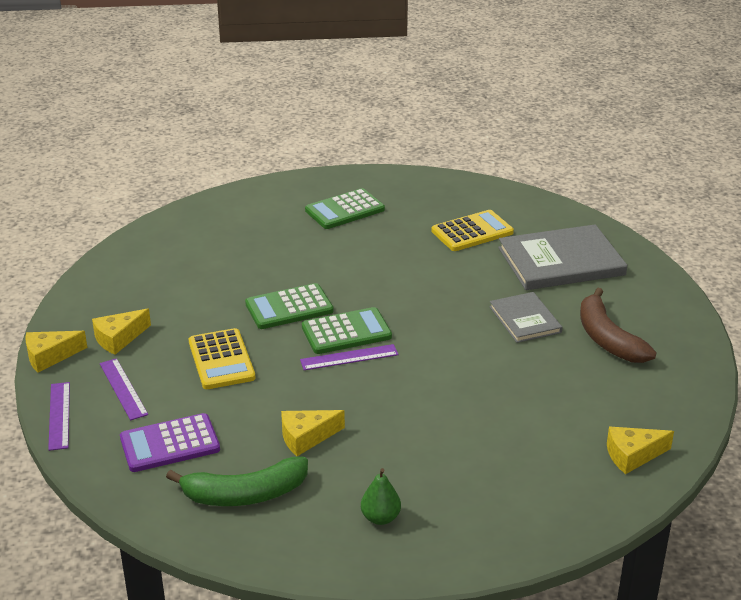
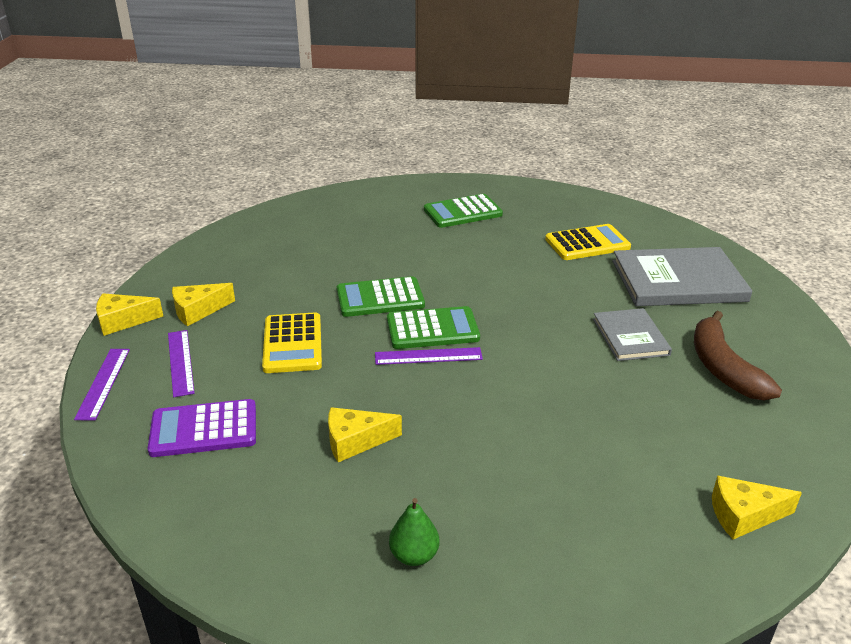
camera: 10 degrees right, 0 degrees up
(245, 494) = (263, 501): green banana -> none

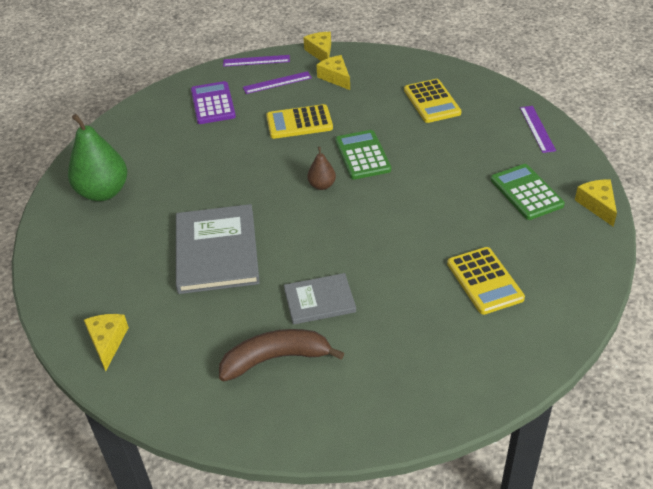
camera: 90 degrees right, 10 degrees up
(289, 247) = (432, 102): none -> yellow calculator
(355, 441) = (198, 161): yellow cheese -> yellow cheese (597, 205)
(414, 555) = (103, 192): green pear -> green pear, size x2.04
(428, 356) = (287, 185): purple ruler -> purple ruler (537, 129)
(432, 329) = (322, 185): green calculator -> brown pear
(678, 281) = (422, 346): grey book -> grey book (216, 251)

